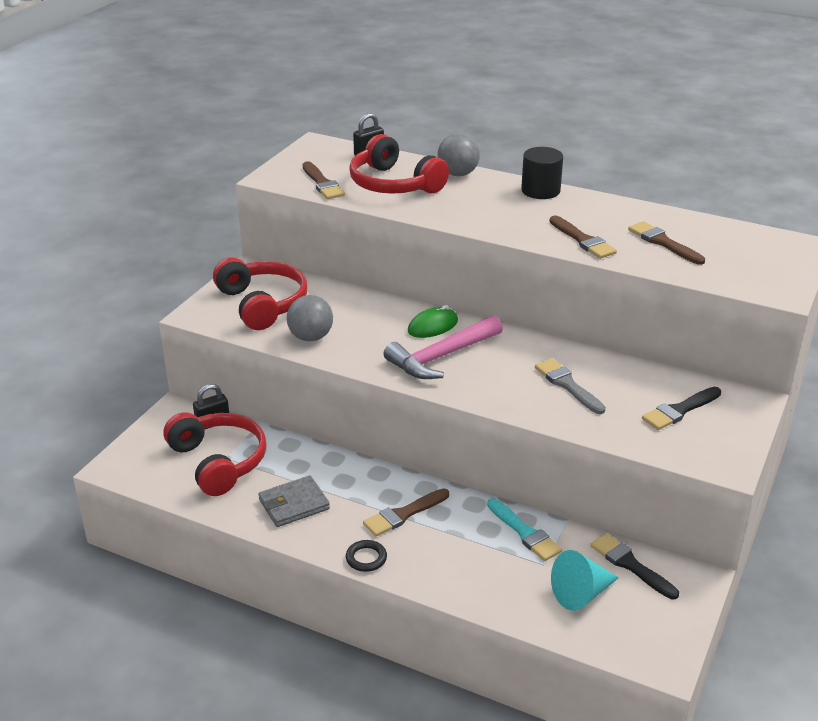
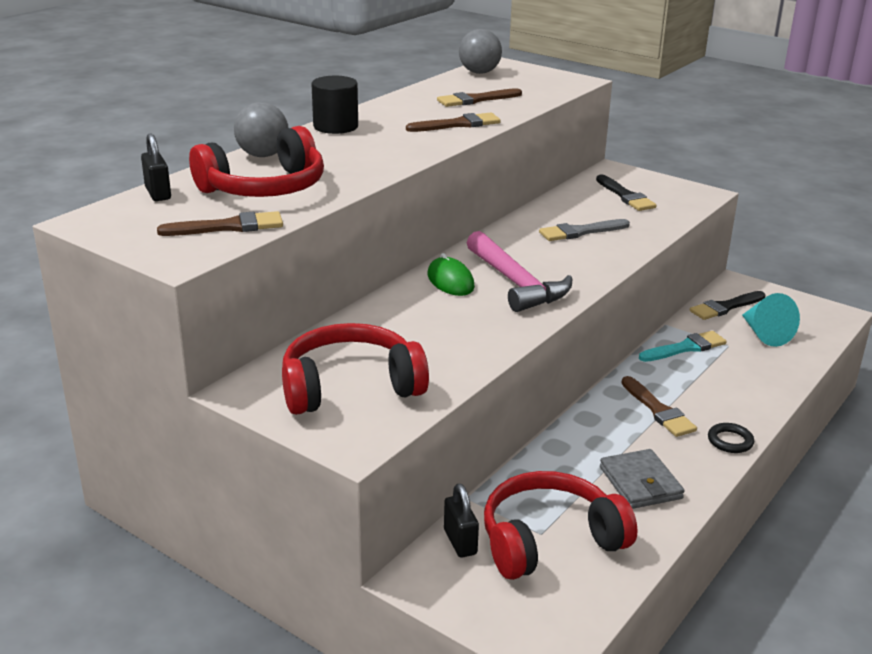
camera: 80 degrees left, 5 degrees down
(311, 337) = (449, 357): grey ball -> grey ball (479, 72)

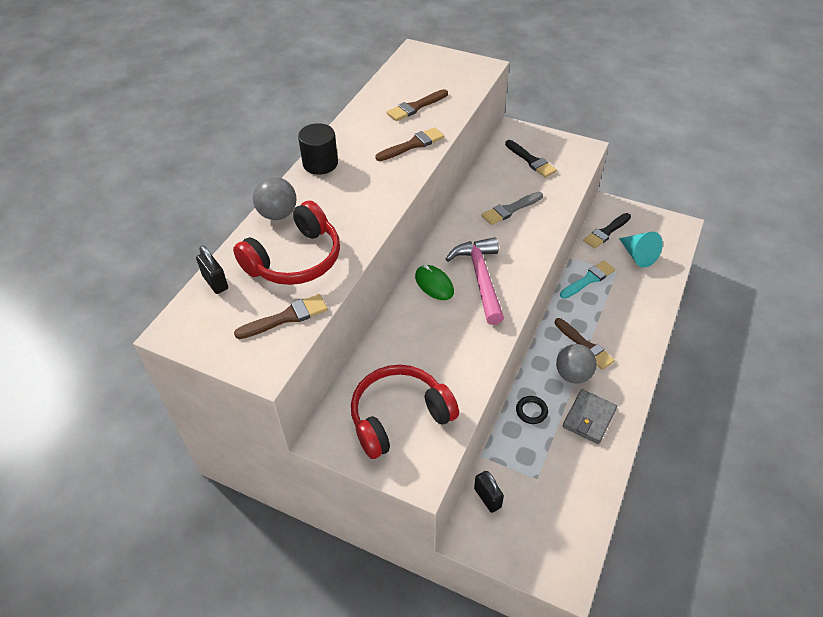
camera: 10 degrees left, 20 degrees up
(479, 72) = (406, 67): grey ball -> grey ball (573, 375)
(515, 283) = (481, 278): pink hammer -> pink hammer turned 150 degrees counterclockwise
(549, 540) = (544, 484): red headphones -> none
(640, 483) = (589, 418): grey wallet -> grey wallet turned 60 degrees clockwise
(730, 441) = (637, 366): black ring -> black ring (531, 411)

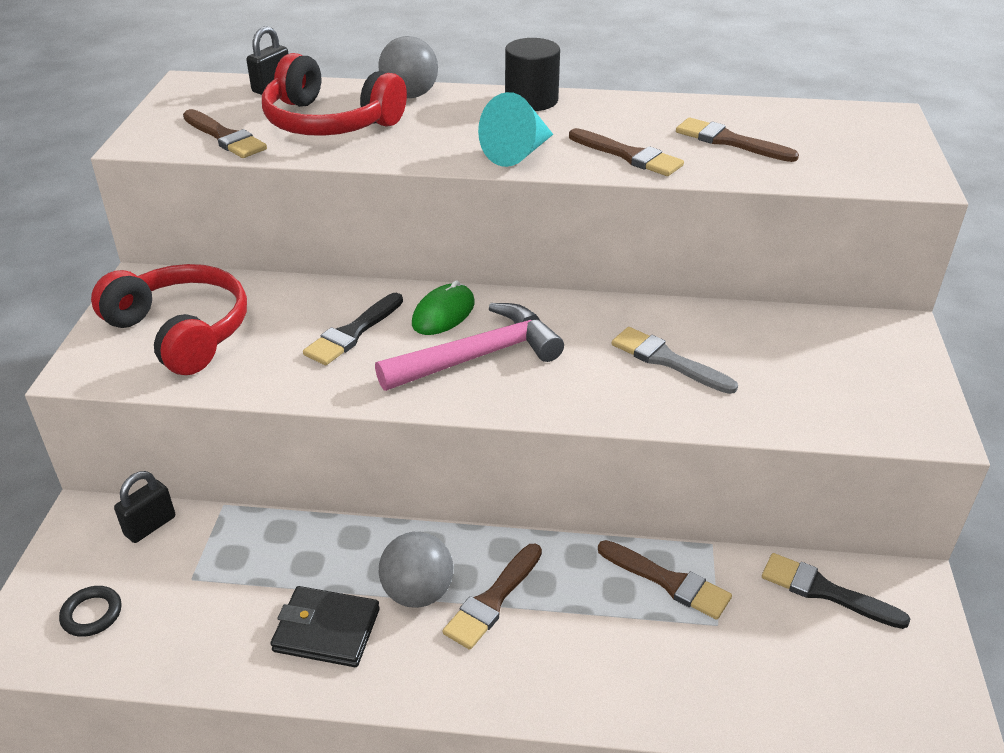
camera: 70 degrees right, 10 degrees down
(531, 160) = (825, 363): black brush -> black brush (353, 333)
(531, 411) = (322, 549): black ring -> black ring (92, 614)
(588, 279) = (668, 581): turquoise brush -> brown brush
(589, 418) = (326, 630): grey wallet -> black wallet
(638, 255) = (790, 656): turquoise cone -> turquoise cone (518, 153)

